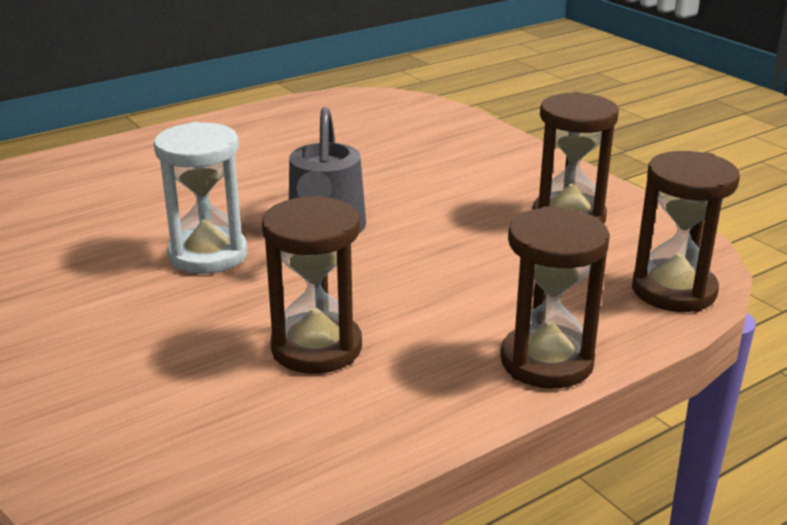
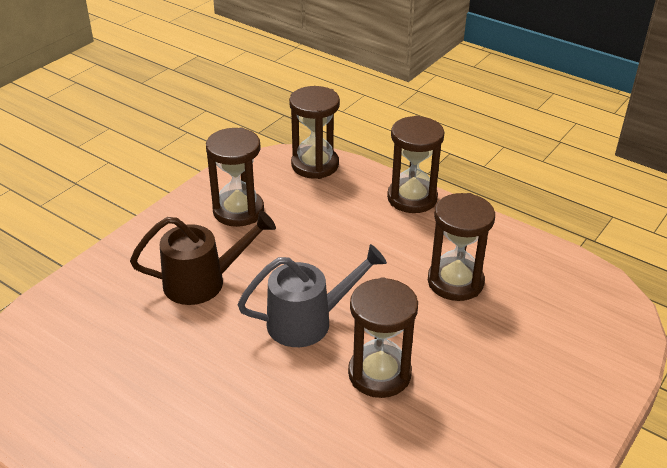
camera: 110 degrees left, 10 degrees up
(208, 255) = (379, 374): white hourglass -> brown hourglass
(436, 183) = (204, 282): none -> brown watering can

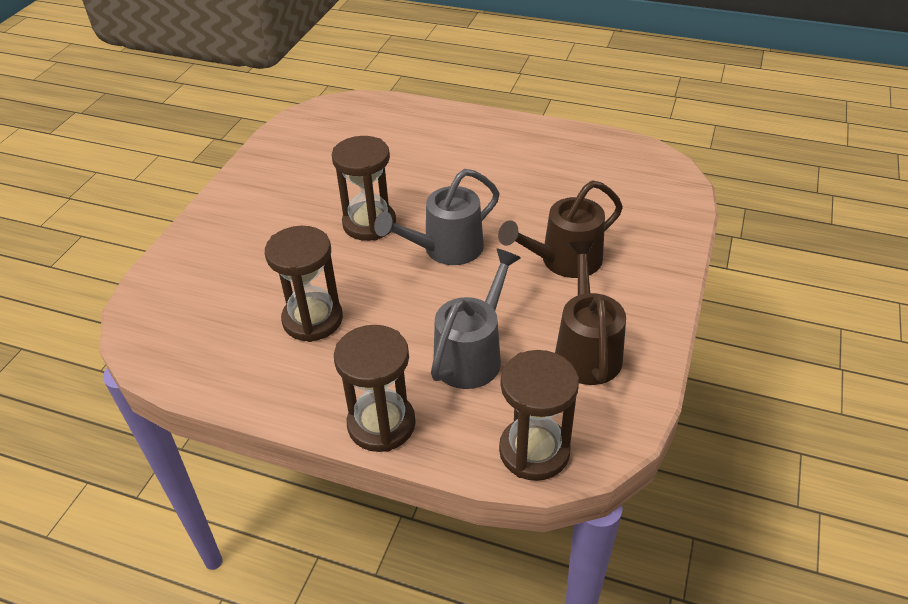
camera: 165 degrees right, 5 degrees up
(238, 211) = (586, 349): brown hourglass -> brown watering can
(327, 226) = (473, 354): none -> grey watering can

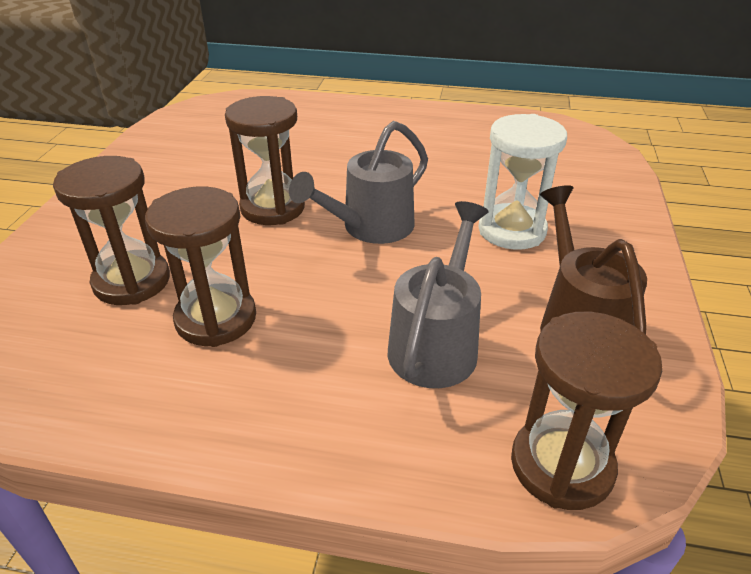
camera: 10 degrees left, 5 degrees down
(381, 424) = (334, 450): brown hourglass -> brown hourglass (132, 281)
(563, 261) = (511, 230): brown watering can -> white hourglass

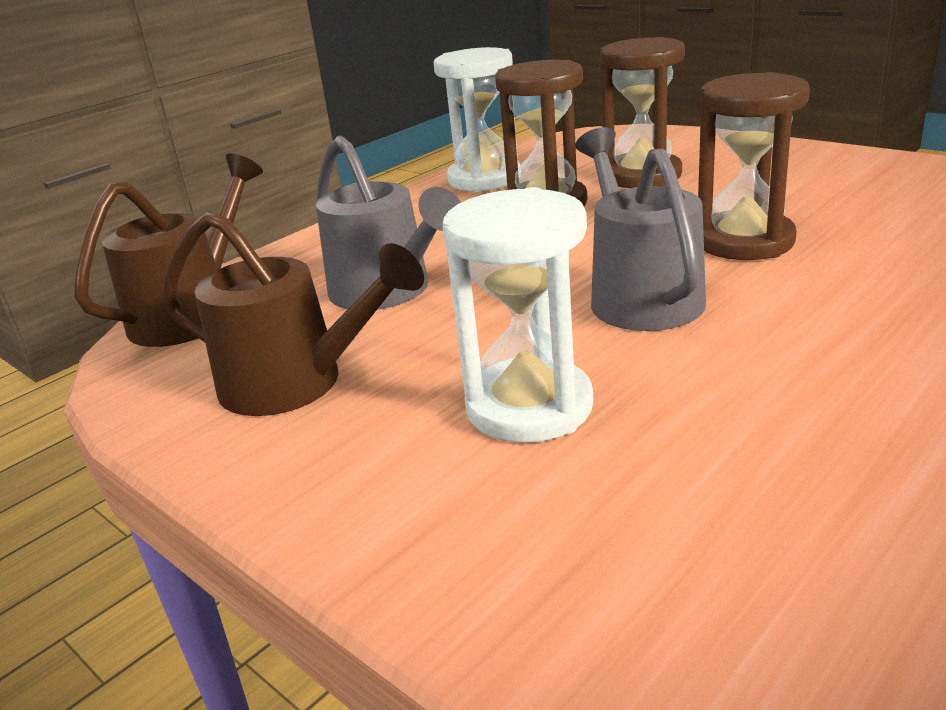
camera: 125 degrees right, 10 degrees down
(137, 397) = (484, 179): none -> white hourglass
(561, 465) = (193, 312): brown hourglass -> brown watering can

